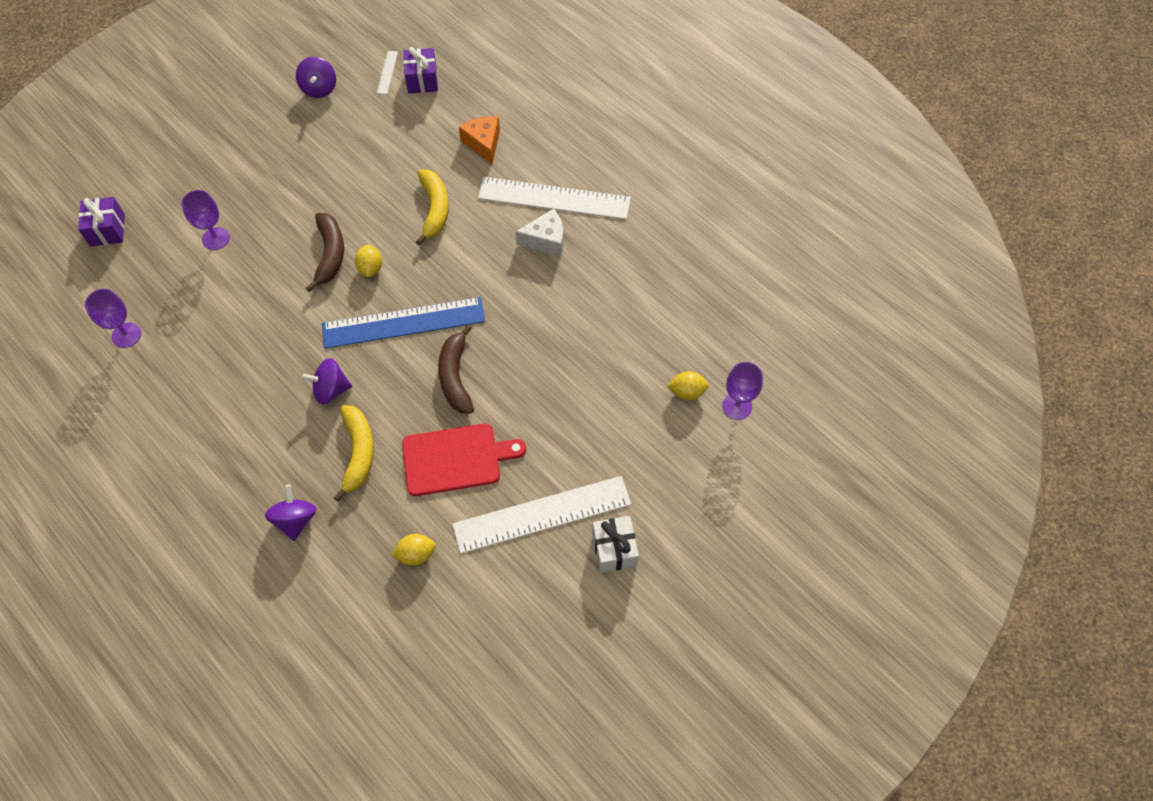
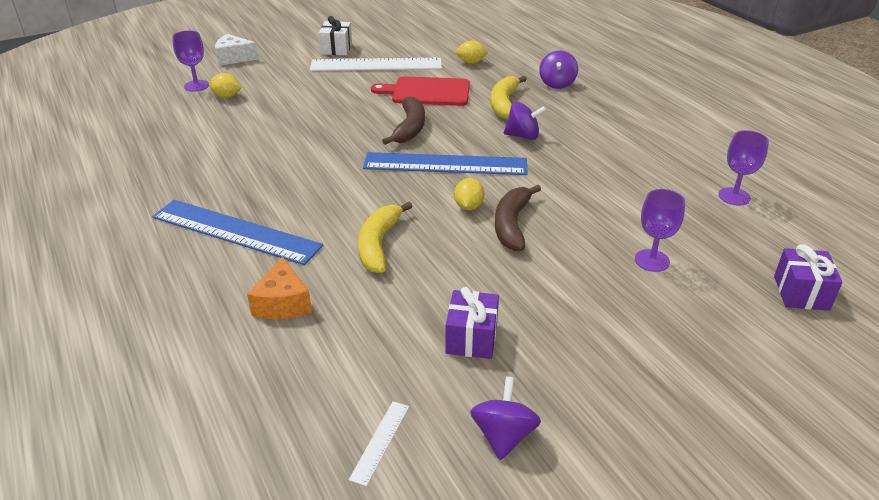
camera: 165 degrees left, 25 degrees down
(422, 80) = (327, 414): purple gift -> purple gift (471, 338)
(546, 240) = (271, 199): white cheese -> white cheese (234, 58)
(554, 198) = (235, 231): white ruler -> blue ruler

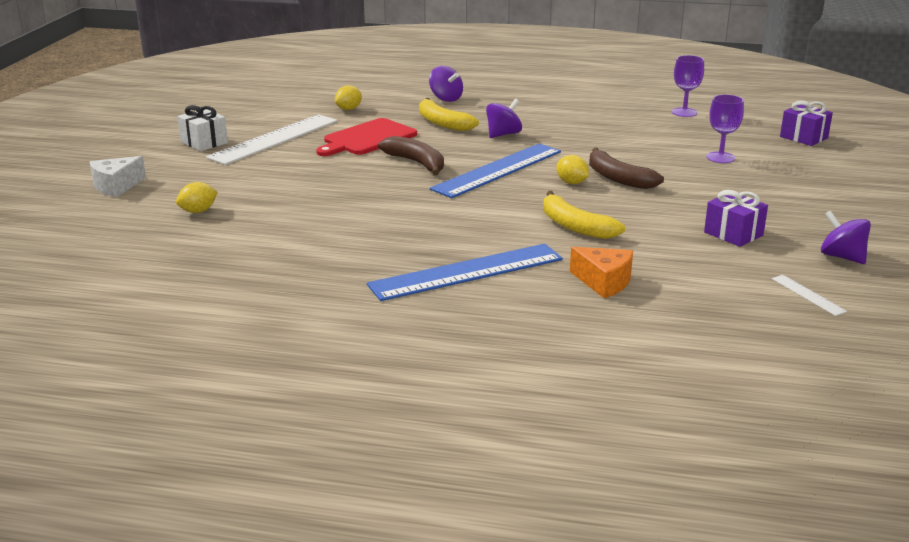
camera: 50 degrees left, 10 degrees down
(196, 86) = (141, 218): purple goblet -> none

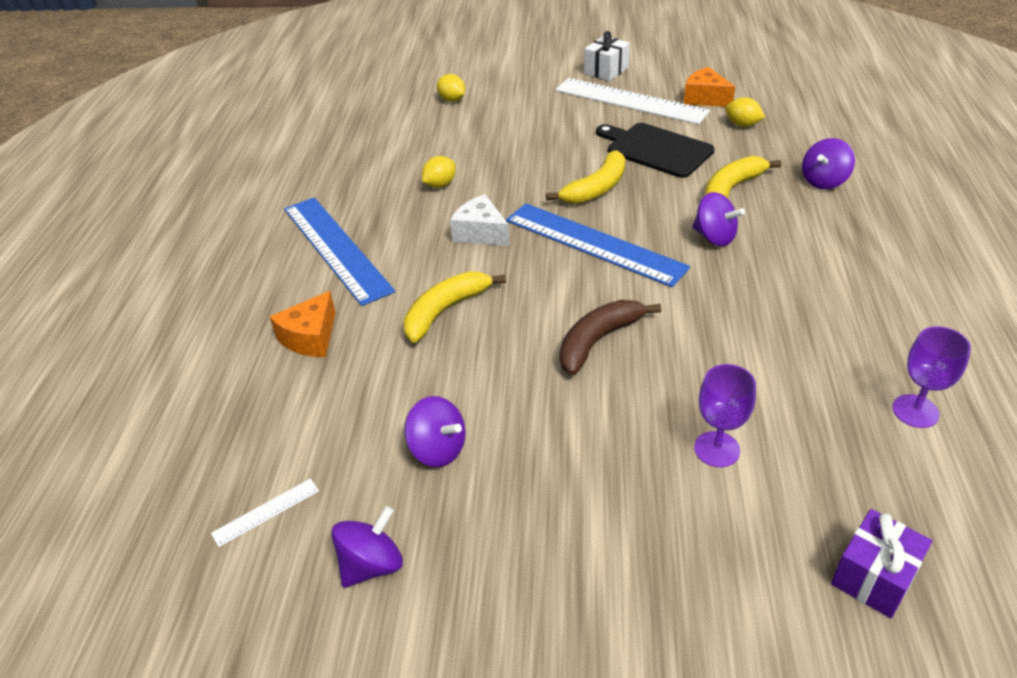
camera: 85 degrees right, 15 degrees up
(116, 186) = (495, 57): white cheese -> white cheese (480, 233)
(294, 115) = (705, 98): none -> orange cheese
(367, 138) = (656, 149): red cutting board -> black cutting board
(417, 163) = (596, 188): brown banana -> yellow banana
(571, 183) = (572, 302): yellow lemon -> yellow lemon (440, 185)
(733, 234) = (437, 449): purple gift -> purple spinning top

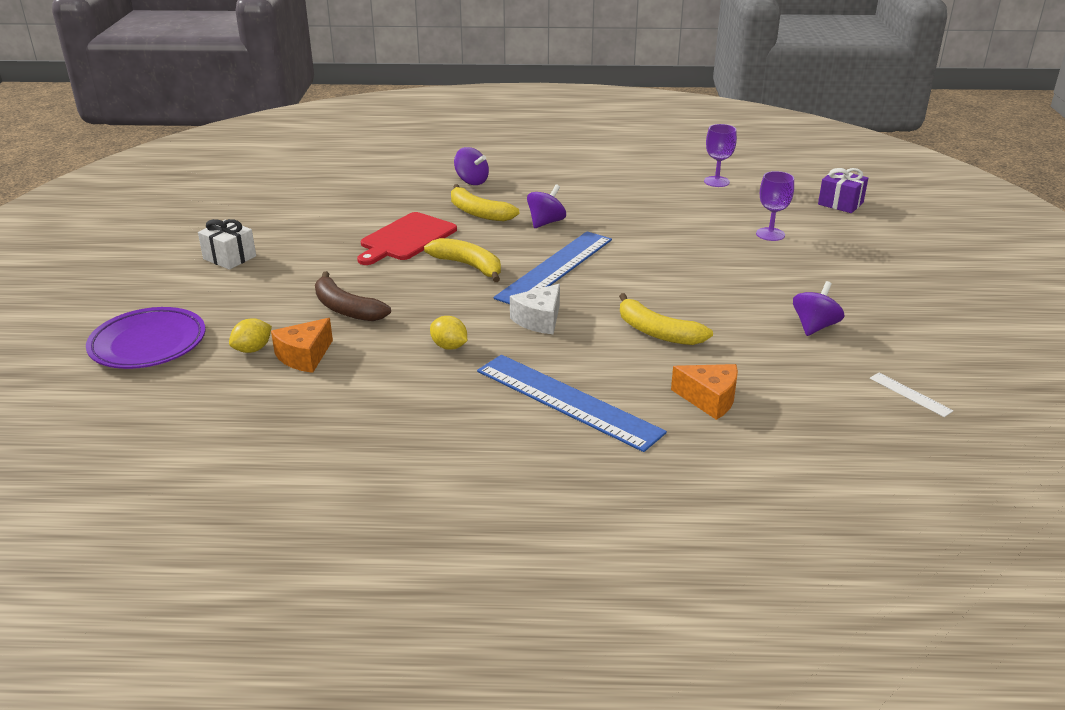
camera: 95 degrees left, 10 degrees down
(336, 248) = (567, 401): blue ruler -> blue ruler turned 75 degrees clockwise
(371, 565) = (925, 345): purple spinning top -> none
(467, 62) = (148, 344): none -> purple plate
(598, 341) = (679, 268): brown banana -> brown banana (346, 309)
(630, 101) = (306, 247): white ruler -> none
(656, 149) = (406, 238): black cutting board -> red cutting board
(705, 98) = (317, 214): orange cheese -> orange cheese (304, 356)
(742, 125) = (374, 202): yellow lemon -> none

